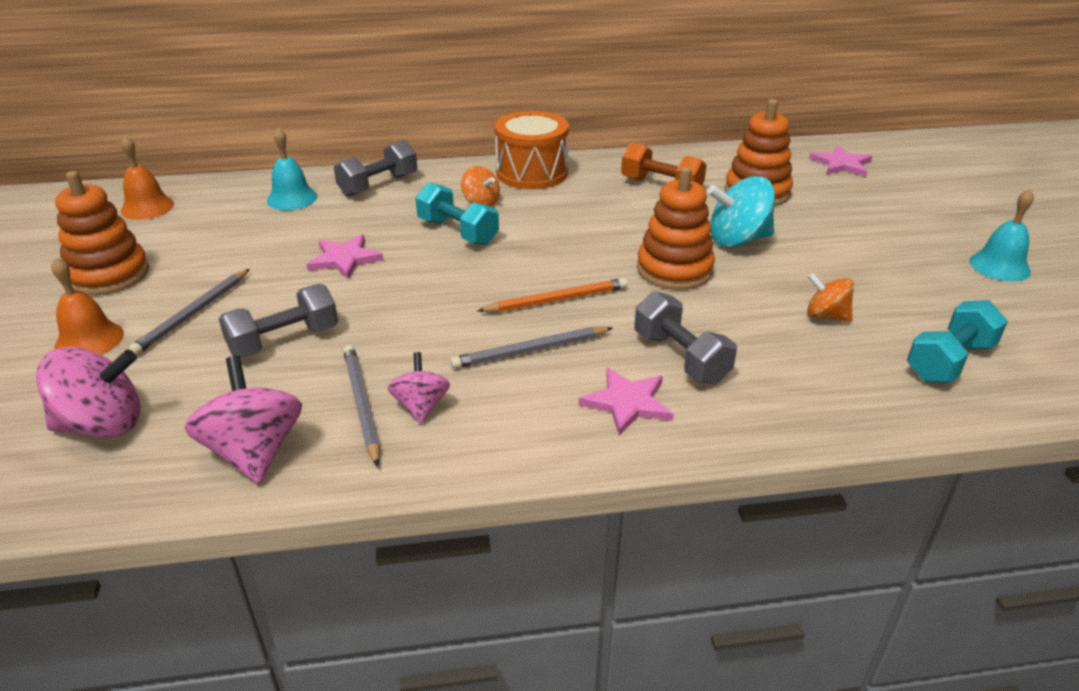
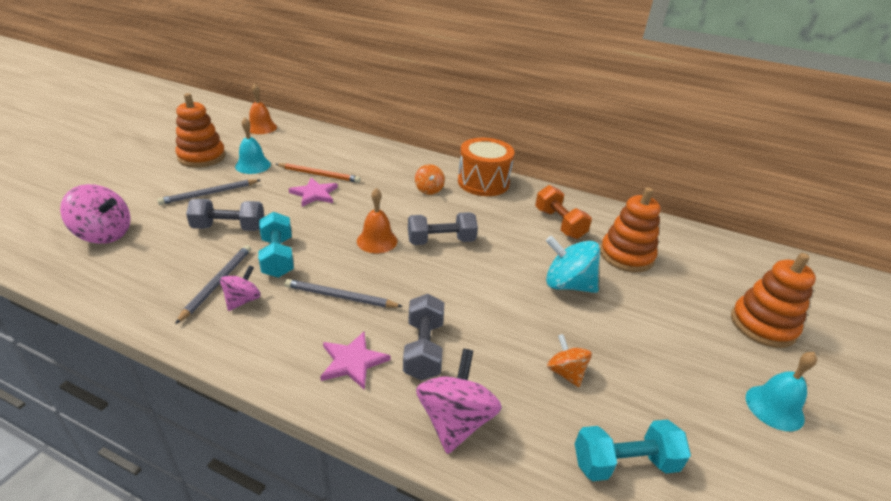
camera: 30 degrees right, 0 degrees up
(89, 340) = (153, 188): orange bell -> orange bell (377, 241)
(254, 451) = (141, 283): pink spinning top -> pink spinning top (455, 421)
(292, 198) = (332, 148): turquoise bell -> turquoise bell (253, 165)
(378, 185) = (385, 157): grey dumbbell -> grey dumbbell (441, 241)
(457, 232) = (393, 203): turquoise dumbbell -> turquoise dumbbell (277, 257)
(556, 300) = (396, 271): orange pencil -> orange pencil (319, 175)
(674, 270) = (495, 286): orange stacking toy -> orange stacking toy (762, 325)
(841, 164) = (725, 261): pink star -> none

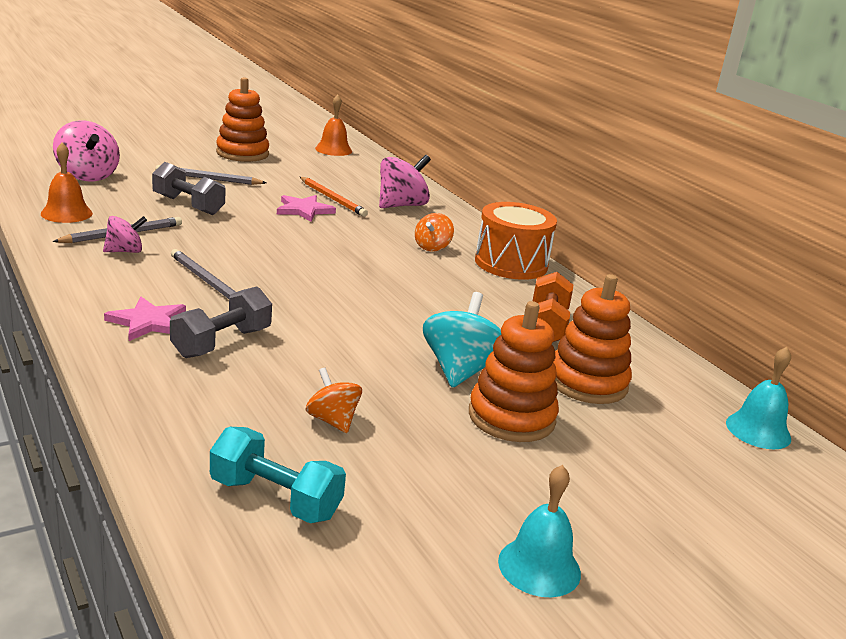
camera: 35 degrees right, 10 degrees down
(253, 165) = (279, 173): turquoise bell -> turquoise bell (758, 430)
(277, 257) = (197, 237): turquoise dumbbell -> none
(377, 241) = (307, 261): orange bell -> orange bell (66, 213)
(441, 241) = (374, 286): grey dumbbell -> none
(455, 421) = (169, 394): pink spinning top -> pink spinning top (401, 205)
(565, 372) = (332, 420): orange spinning top -> orange spinning top turned 45 degrees counterclockwise
(567, 285) = (460, 370): turquoise spinning top -> turquoise spinning top turned 45 degrees clockwise
(762, 325) = (671, 513): orange stacking toy -> orange stacking toy (511, 417)

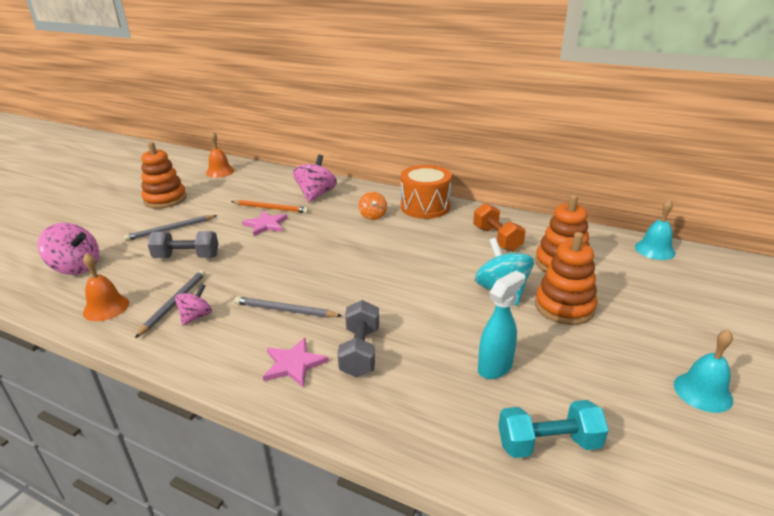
camera: 30 degrees left, 5 degrees up
(332, 420) = (495, 367): orange spinning top -> turquoise spray bottle

